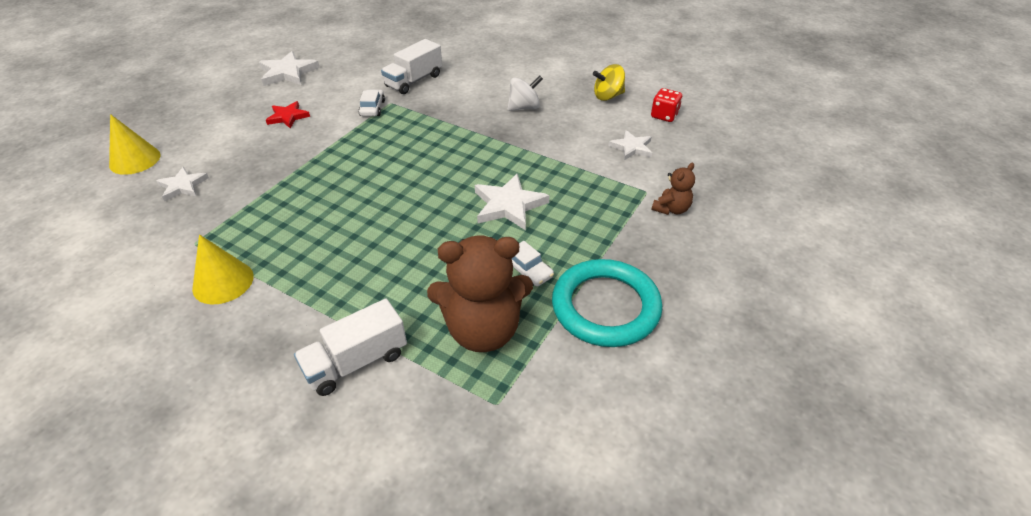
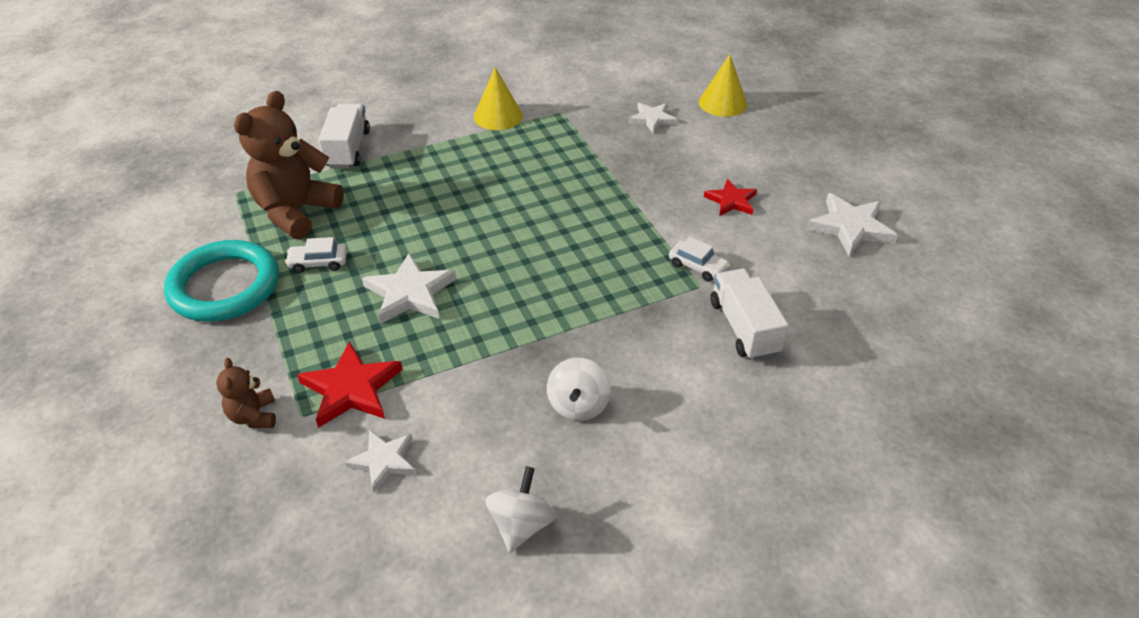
camera: 125 degrees right, 0 degrees up
(607, 184) = (351, 388): none -> red star
(608, 96) = (521, 525): yellow spinning top -> white spinning top
(664, 115) = (407, 560): red dice -> none

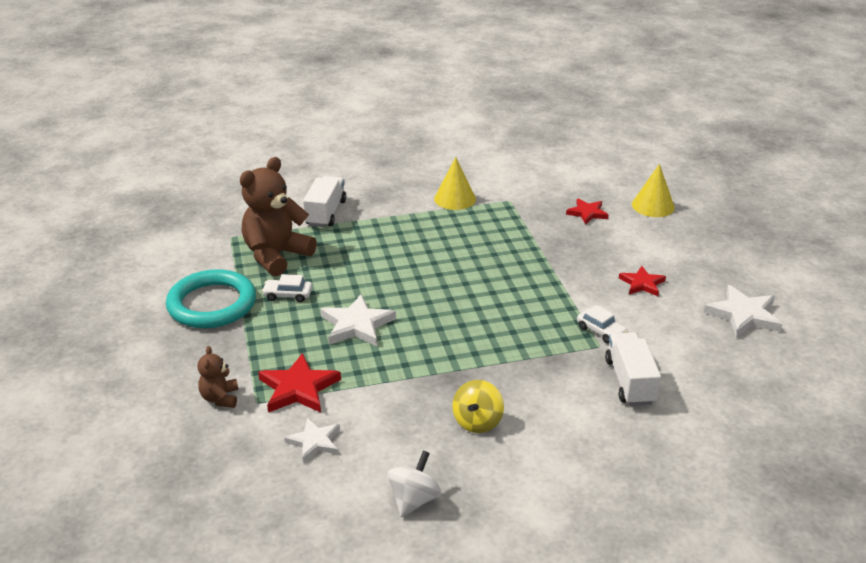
camera: 10 degrees right, 10 degrees down
(578, 405) = (477, 422): white spinning top -> yellow spinning top
(652, 119) = (587, 213): white star -> red star

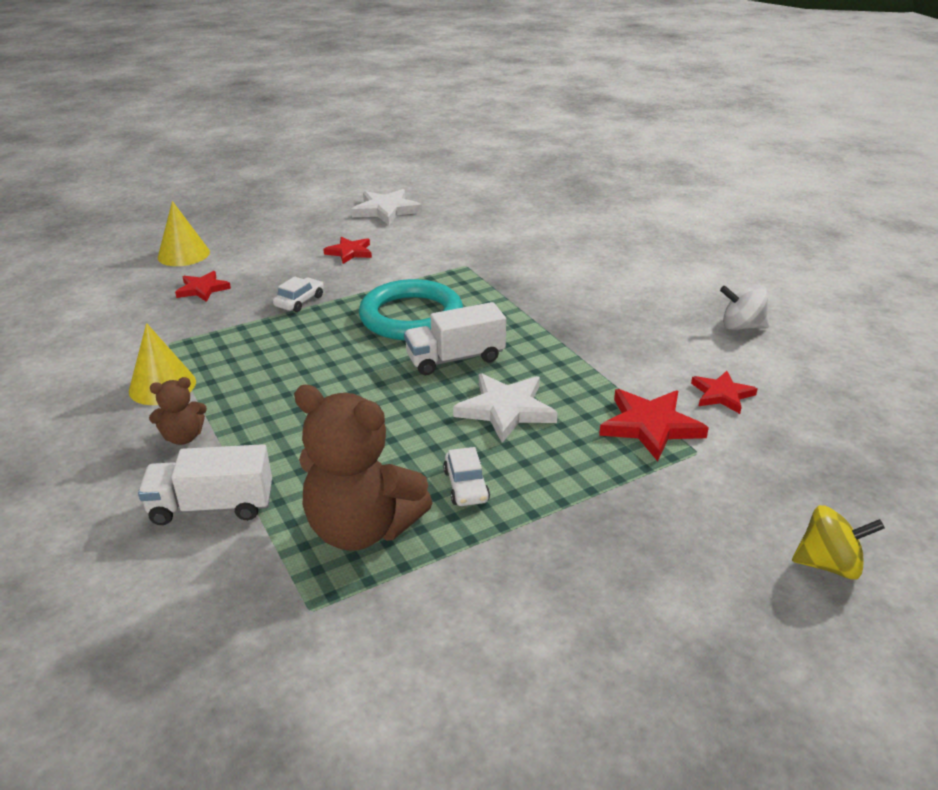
camera: 105 degrees left, 0 degrees up
(212, 304) = (525, 562): turquoise ring -> turquoise ring (411, 316)
(220, 398) = (714, 483): brown teddy bear -> brown teddy bear (183, 437)
(314, 442) = (722, 395): white star -> red star
(477, 422) = (617, 310): yellow spinning top -> yellow spinning top (828, 564)
(601, 331) = (441, 266): white car -> white car (299, 301)
(630, 381) = (511, 250): white truck -> white truck (455, 359)

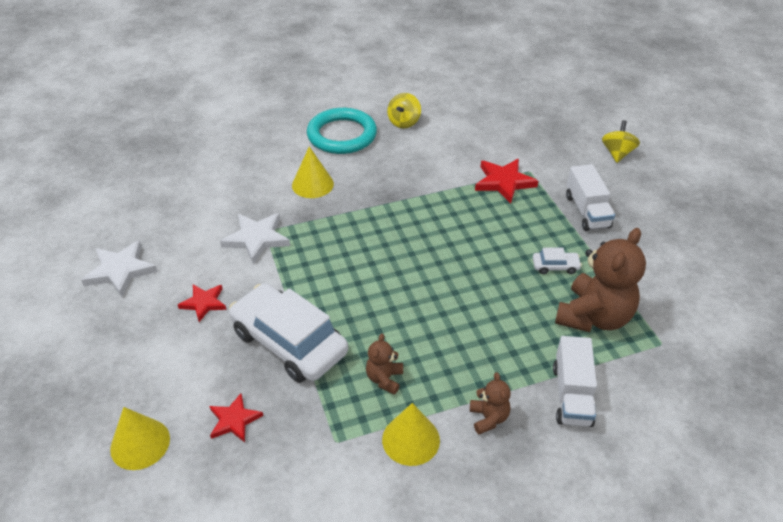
camera: 80 degrees left, 10 degrees up
(248, 361) = (384, 379): none -> brown teddy bear
(299, 301) = (289, 342): white car -> white car, size x2.44
(411, 316) = (341, 272): turquoise ring -> turquoise ring (342, 135)
(455, 359) = (410, 254): white truck -> white truck (587, 211)
(506, 410) = (478, 238): white star -> white star (256, 238)
(560, 280) = (312, 184): none -> yellow cone
(722, 395) = (476, 149): red star -> none
(741, 326) = (404, 122): white spinning top -> yellow spinning top

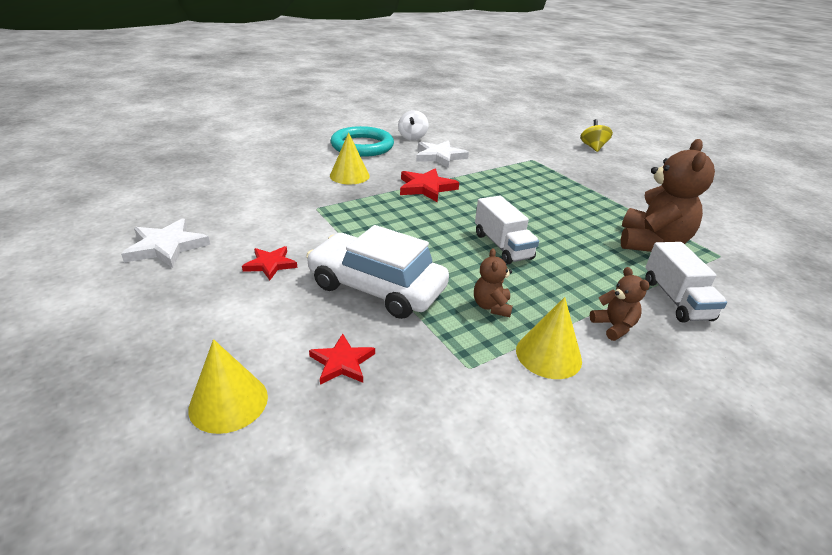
camera: 15 degrees left, 10 degrees down
(256, 238) = (310, 213): white star -> white star (439, 156)
(404, 122) = (412, 137): yellow spinning top -> white spinning top
(504, 182) = (516, 166): red star -> red star (426, 188)
(555, 266) = (595, 213): white car -> none
(587, 211) = (595, 179): white truck -> white truck (502, 246)

